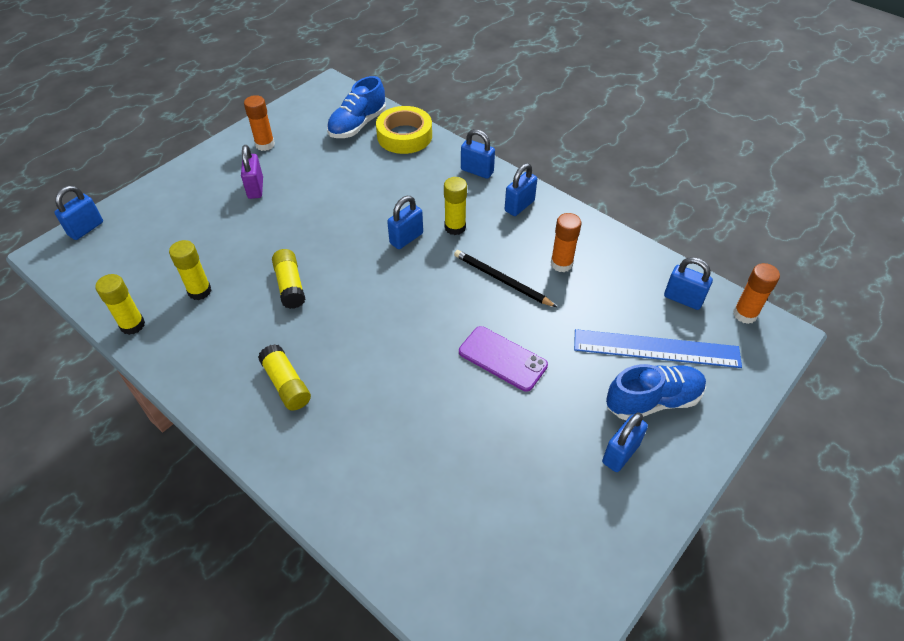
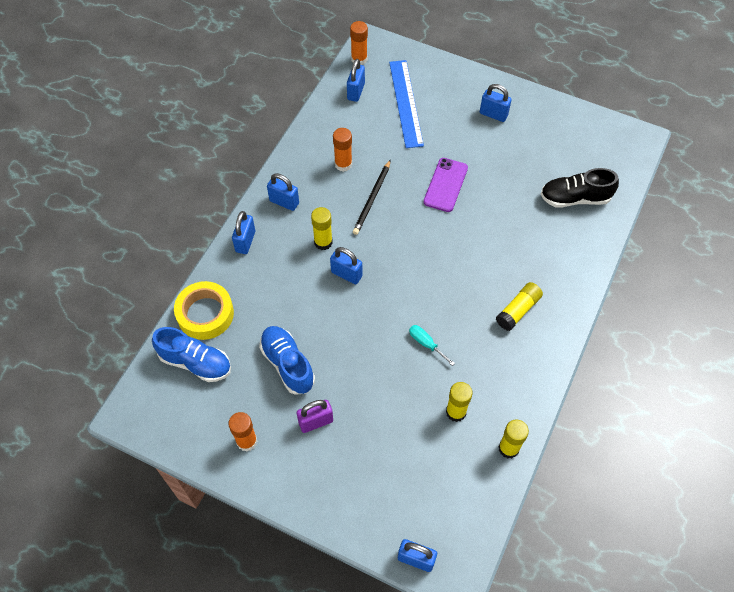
camera: 105 degrees left, 10 degrees up
(290, 285) = (426, 343): yellow glue stick -> turquoise screwdriver
(432, 517) = (575, 198): none -> black shoe
(653, 401) = (448, 102): blue shoe -> blue shoe (287, 364)

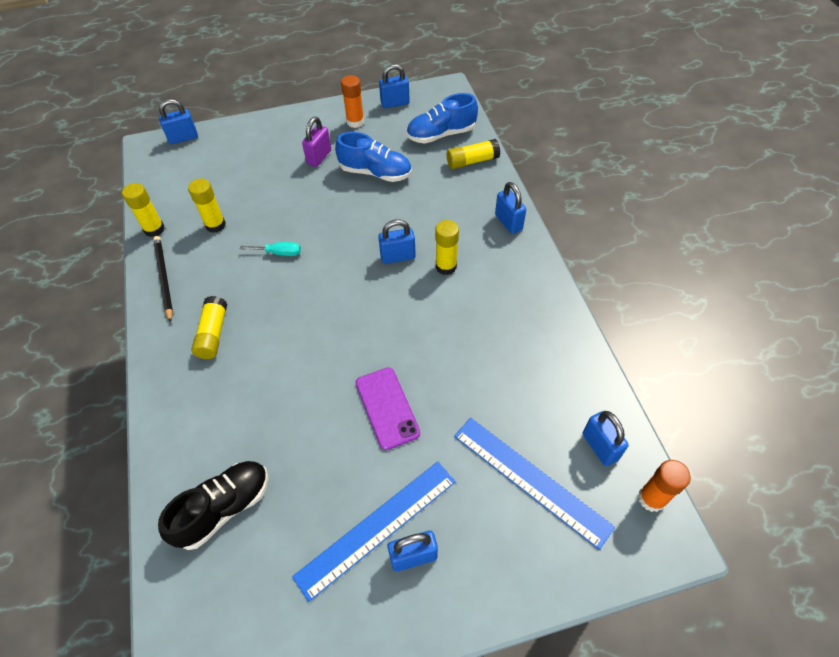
camera: 140 degrees right, 5 degrees down
(205, 314) = (472, 161): yellow tape -> yellow glue stick
(284, 202) = (519, 274): blue padlock -> blue padlock (395, 103)
(343, 164) = (511, 349): orange glue stick -> none
(372, 199) = (445, 336): black pencil -> black pencil (164, 278)
(501, 136) = (377, 527): none -> blue ruler

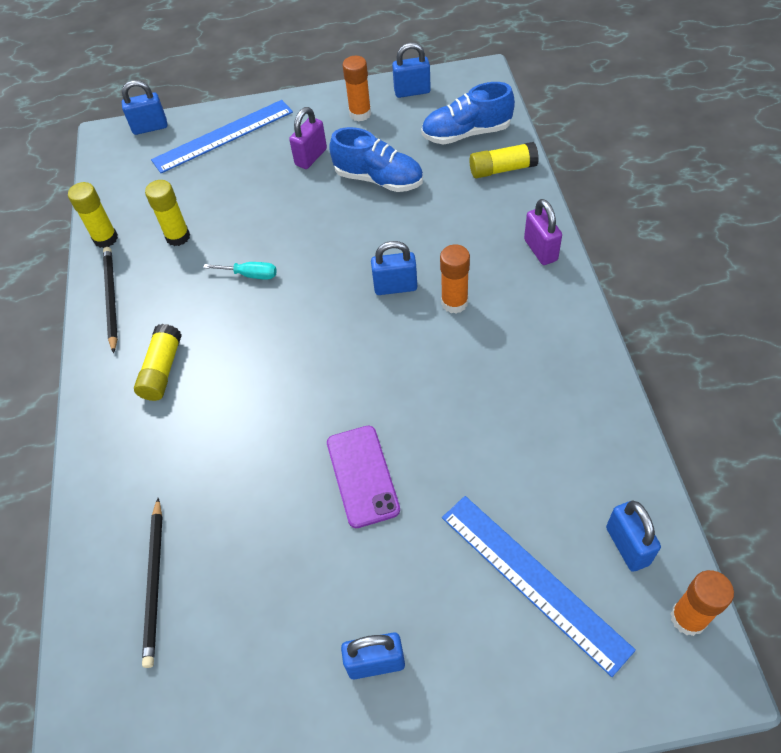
camera: 10 degrees right, 0 degrees up
(224, 508) = (154, 583): black shoe -> black pencil
(377, 527) = (334, 623): blue ruler -> blue ruler (223, 136)
(446, 266) = (454, 303): yellow glue stick -> orange glue stick
(508, 222) = (540, 250): blue padlock -> purple padlock

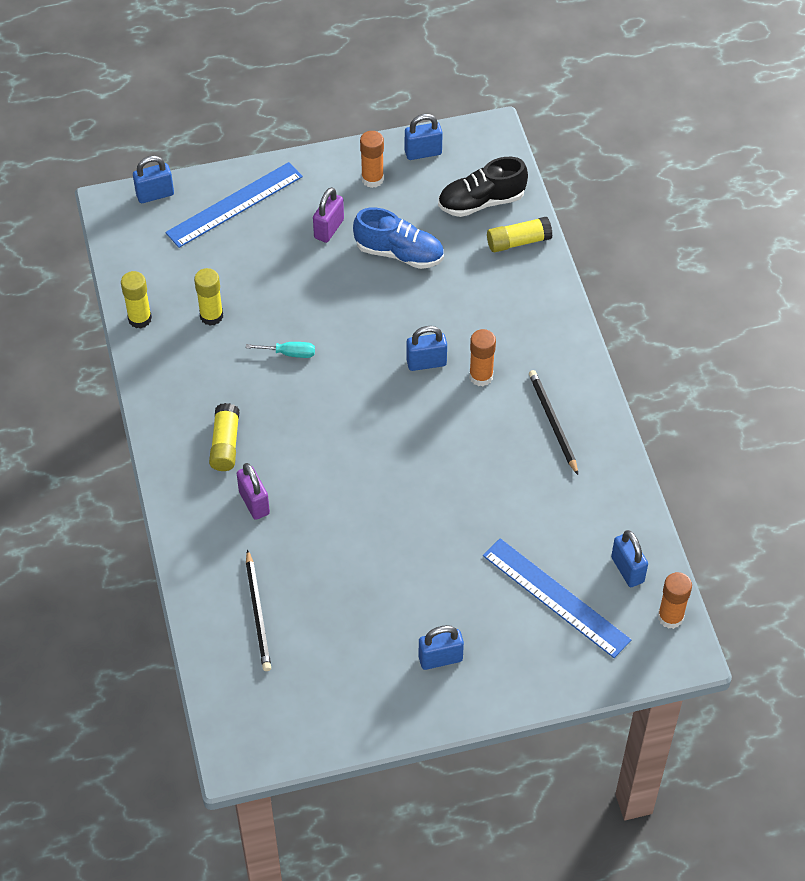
camera: 10 degrees left, 0 degrees up
(111, 298) = (161, 379): black pencil -> black pencil (553, 422)
(362, 476) = (415, 526): purple phone -> none
(466, 133) = (481, 202): blue shoe -> black shoe
(540, 250) = (556, 325): purple padlock -> purple padlock (254, 503)

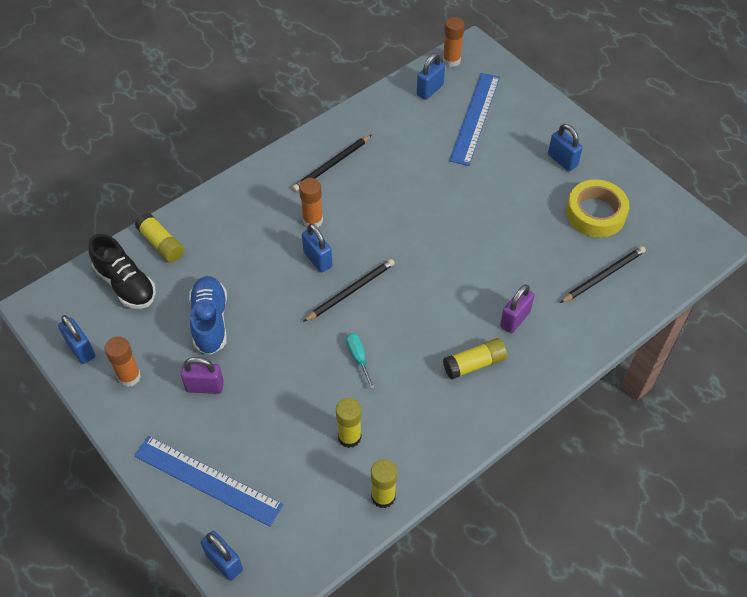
camera: 115 degrees left, 0 degrees up
(344, 651) = (595, 213): none -> yellow tape
(370, 376) = (351, 291): none -> black pencil

